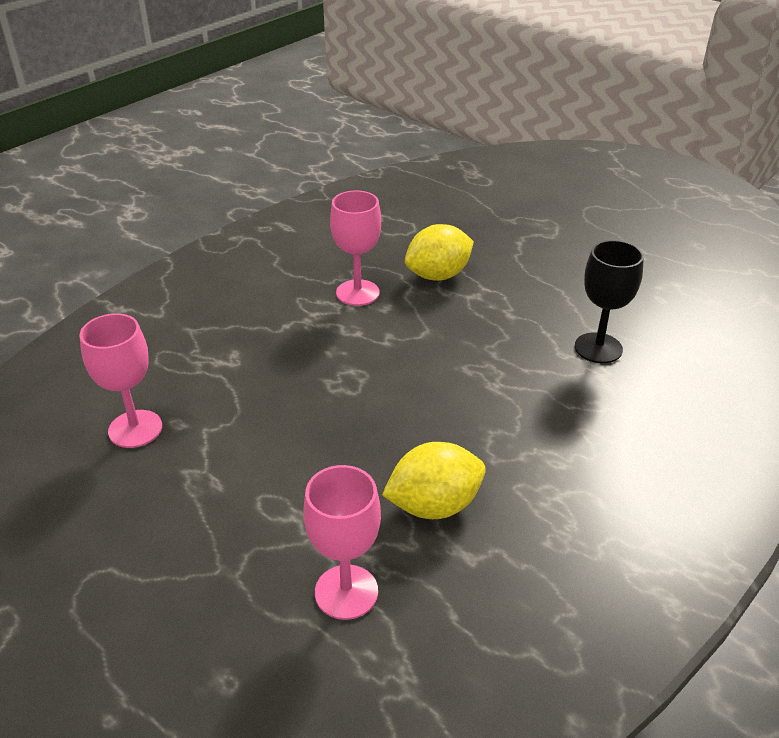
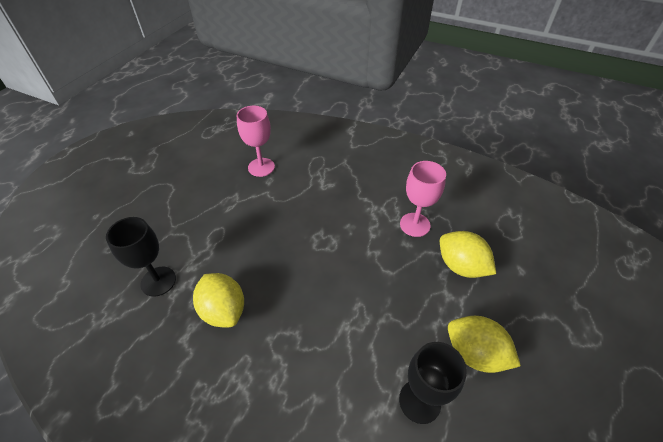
camera: 75 degrees right, 10 degrees up
(346, 592) = (158, 281): pink goblet -> black goblet
(551, 297) = (474, 353): none -> yellow lemon

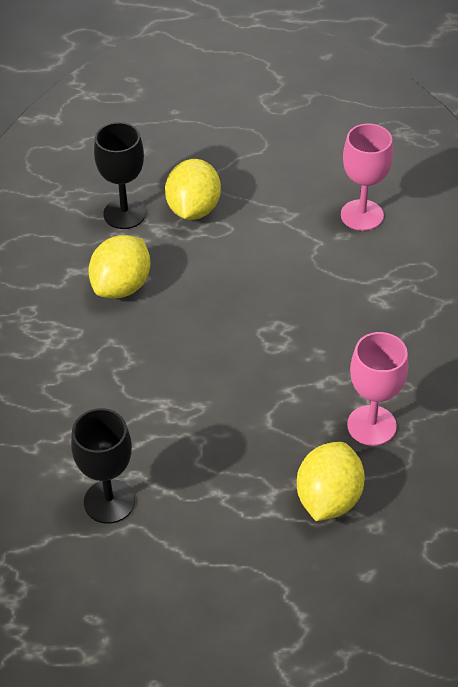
camera: 65 degrees right, 0 degrees up
(474, 353) = (198, 542): yellow lemon -> yellow lemon (193, 209)

